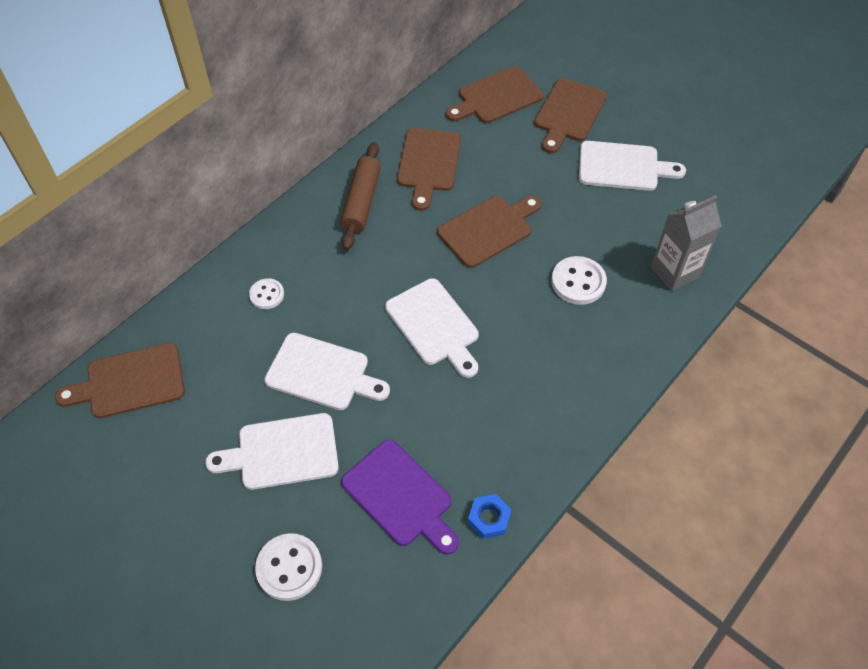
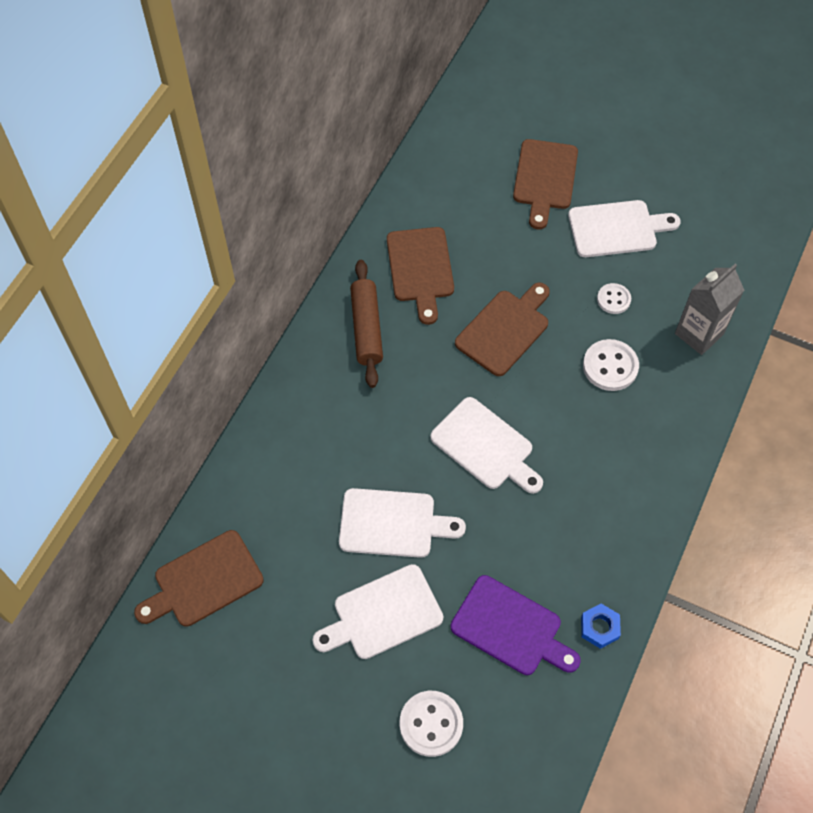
camera: 15 degrees left, 5 degrees up
(267, 295) = (307, 454): white button -> white button (613, 299)
(496, 97) = (465, 175): brown cutting board -> none

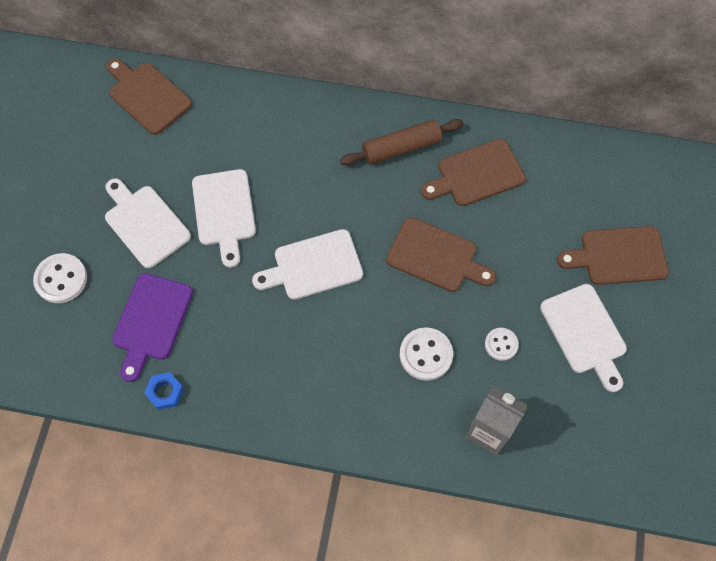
camera: 75 degrees right, 5 degrees up
(485, 446) = (313, 266): white cutting board -> white cutting board turned 45 degrees clockwise

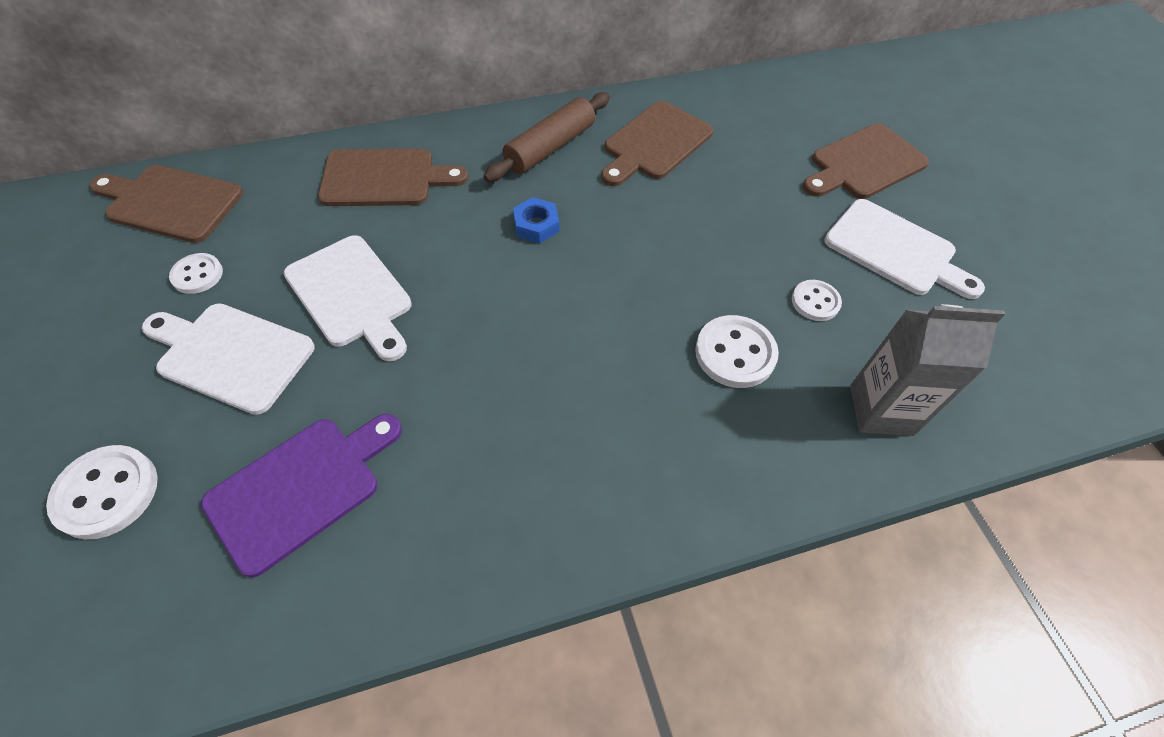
camera: 30 degrees left, 10 degrees down
(145, 159) = (197, 275): none -> white button
(151, 321) = (301, 488): purple cutting board -> purple cutting board turned 120 degrees counterclockwise
(165, 392) = (376, 589): blue nut -> blue nut (536, 225)
(313, 266) = (517, 310): white cutting board -> none
(436, 256) = (668, 239): brown cutting board -> brown cutting board (384, 178)

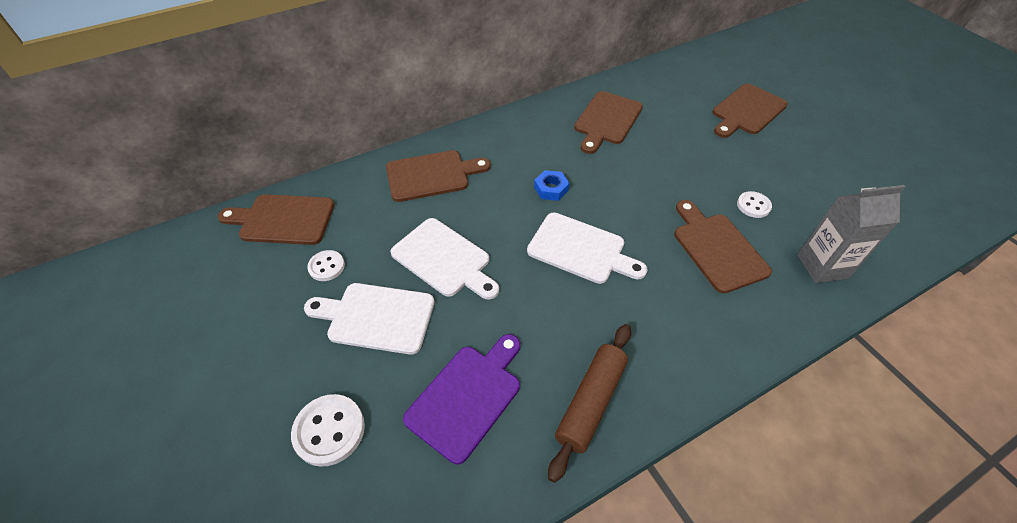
camera: 10 degrees left, 5 degrees down
(550, 147) = (537, 135): brown rolling pin -> brown rolling pin (590, 402)
(735, 353) = (717, 248): white button -> brown cutting board
(895, 250) = (789, 163): white cutting board -> white cutting board (581, 249)

